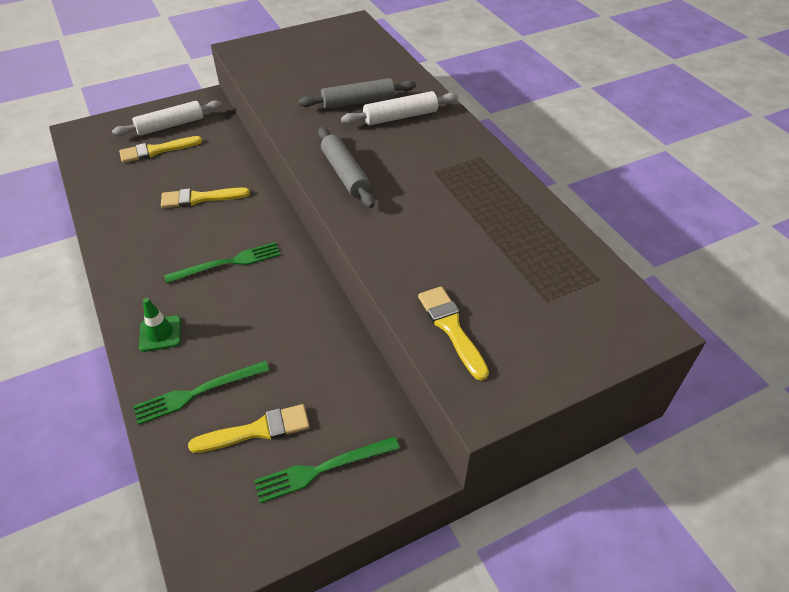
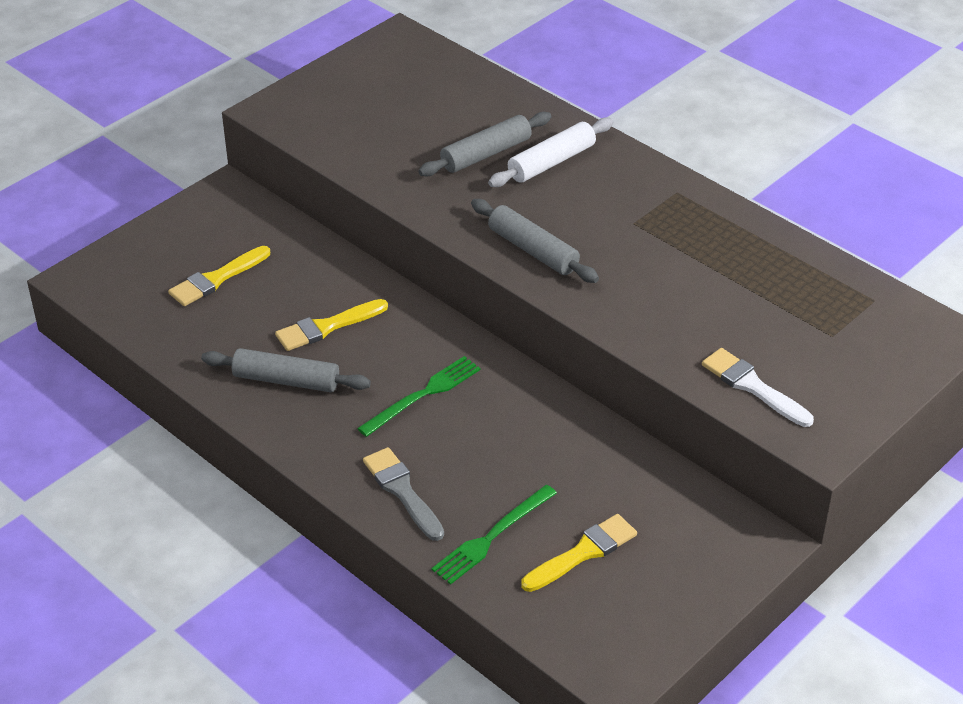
camera: 20 degrees left, 5 degrees down
(146, 228) = (286, 380): none -> grey rolling pin
(160, 333) = (402, 491): green traffic cone -> grey brush
(170, 125) = (207, 240): white rolling pin -> none
(322, 469) = (674, 567): green fork -> none
(451, 328) = (753, 387): yellow brush -> white brush

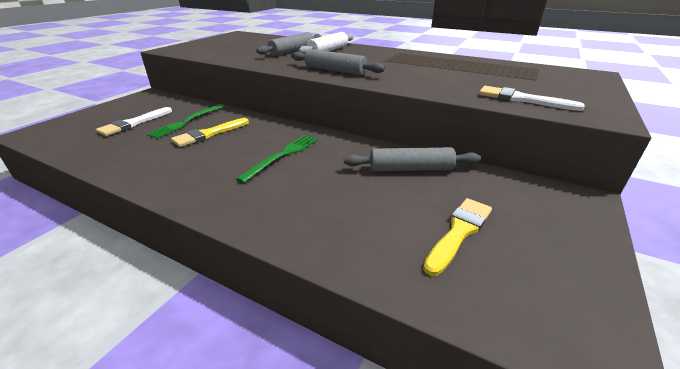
camera: 15 degrees left, 10 degrees down
(216, 279) = (133, 123): yellow brush -> white brush
(286, 380) = (178, 161): grey rolling pin -> grey rolling pin (410, 169)
(402, 491) = (282, 213): grey brush -> none
(492, 537) = (374, 234): green fork -> green fork (187, 121)

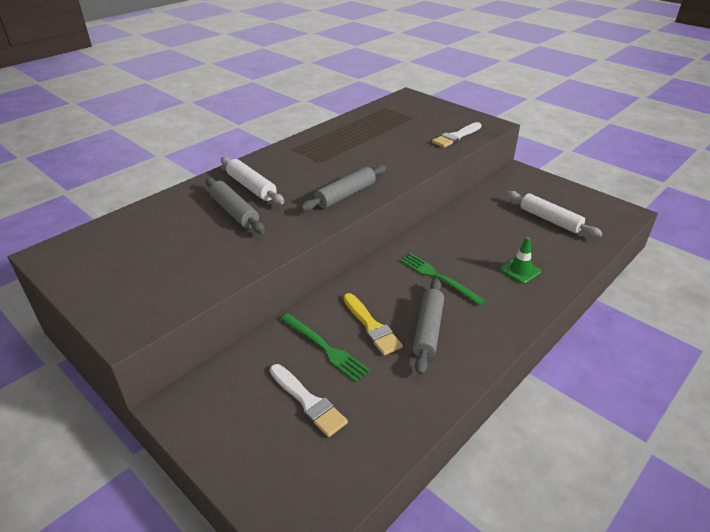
camera: 75 degrees left, 5 degrees up
(310, 206) = (520, 270): none -> green traffic cone
(410, 169) = (474, 218): grey rolling pin -> grey rolling pin (428, 330)
(459, 232) = (550, 220): yellow brush -> white rolling pin

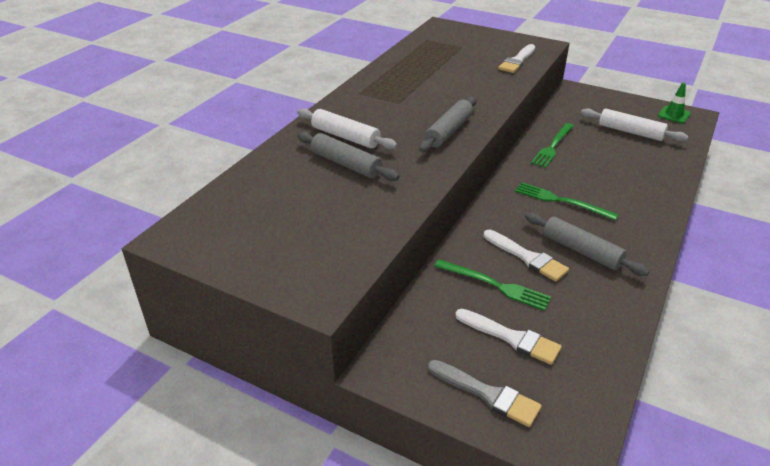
camera: 15 degrees left, 0 degrees up
(252, 452) = (487, 394): none -> grey brush
(371, 326) = (527, 257): yellow brush -> white brush
(428, 330) = (581, 251): grey rolling pin -> grey rolling pin turned 45 degrees counterclockwise
(463, 223) = (552, 146): none -> green fork
(520, 270) = (631, 182): green traffic cone -> green traffic cone (674, 115)

